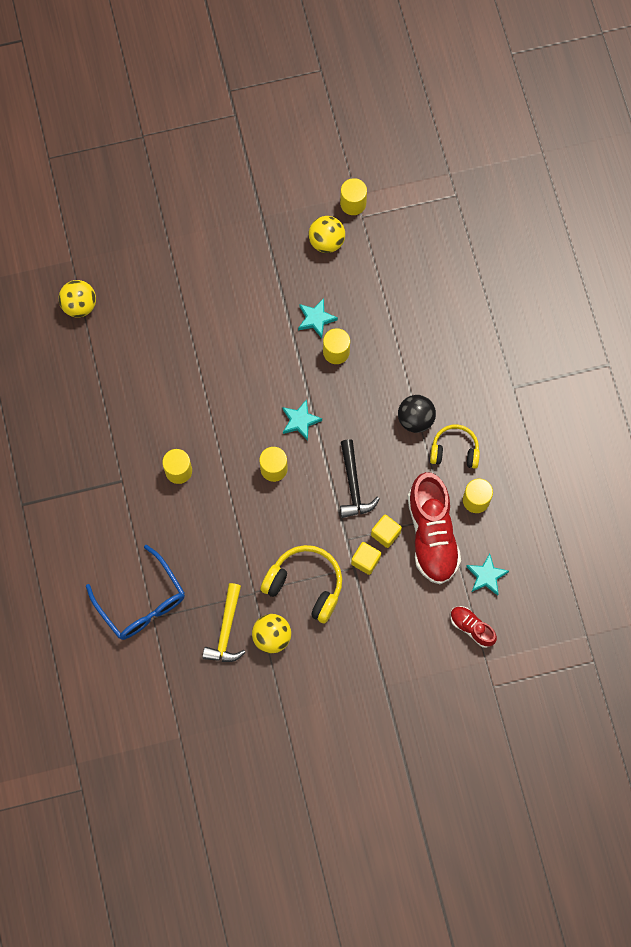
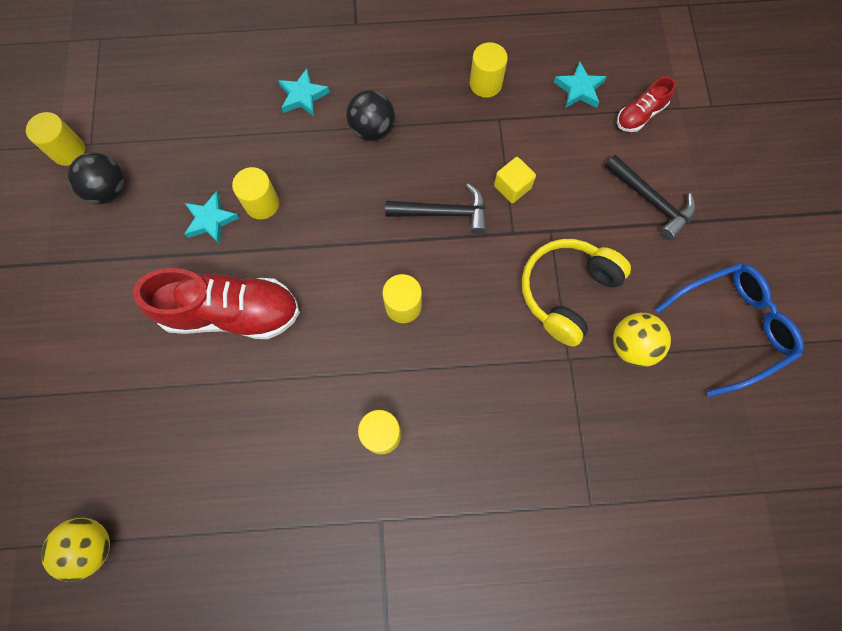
camera: 80 degrees left, 0 degrees up
(142, 602) = (566, 518): blue glasses -> blue glasses (732, 327)
(226, 630) = (618, 404): yellow hammer -> none
(300, 421) = (345, 262): turquoise star -> turquoise star (303, 96)
(326, 241) = (109, 190): yellow ball -> black ball
(365, 560) = (543, 215): yellow cube -> none
(394, 642) = (651, 201): none -> black hammer
(432, 534) = (520, 136): red shoe -> red shoe (231, 313)
(454, 450) = (420, 95): yellow headphones -> none

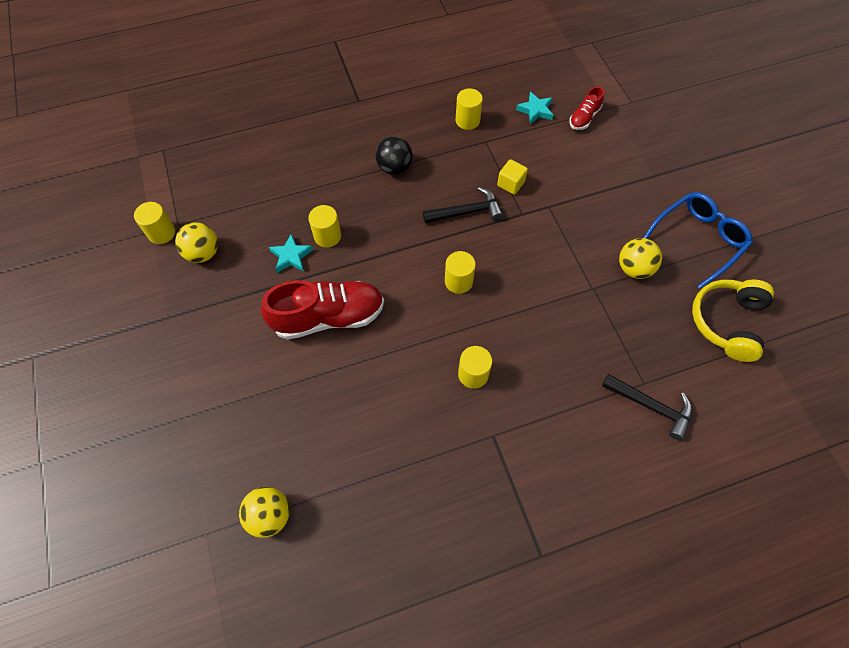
camera: 15 degrees left, 10 degrees down
(109, 190) = (203, 253): black ball -> yellow ball
(303, 96) = (335, 156): turquoise star -> none
(567, 292) = (575, 244): yellow headphones -> yellow headphones (727, 322)
(651, 201) = (612, 171): black hammer -> black hammer (651, 406)

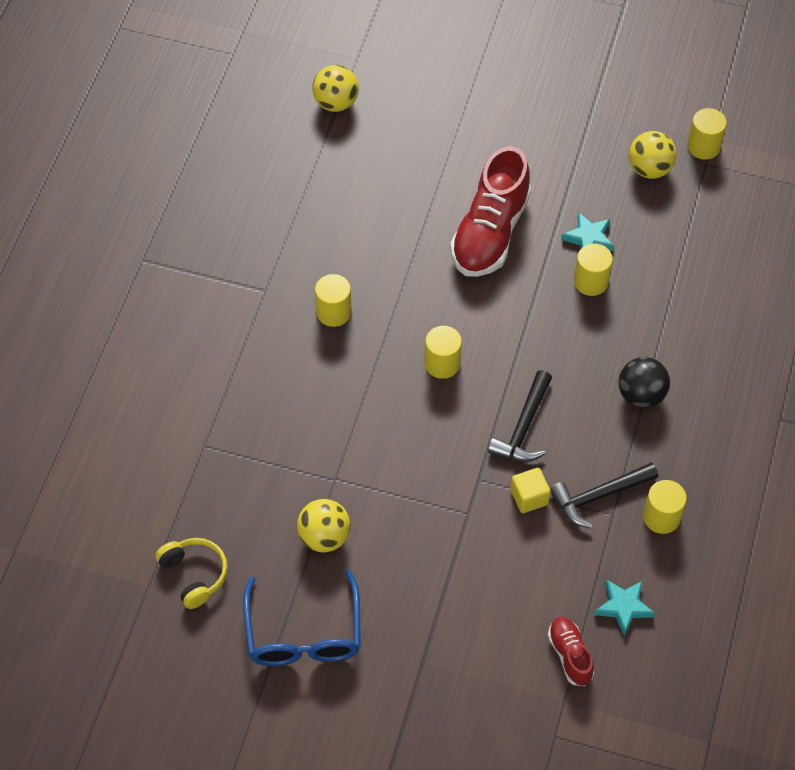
camera: 125 degrees right, 5 degrees down
(651, 406) = (178, 434): black hammer -> black hammer (599, 496)
(727, 322) = (194, 575): yellow headphones -> yellow headphones, size x0.66

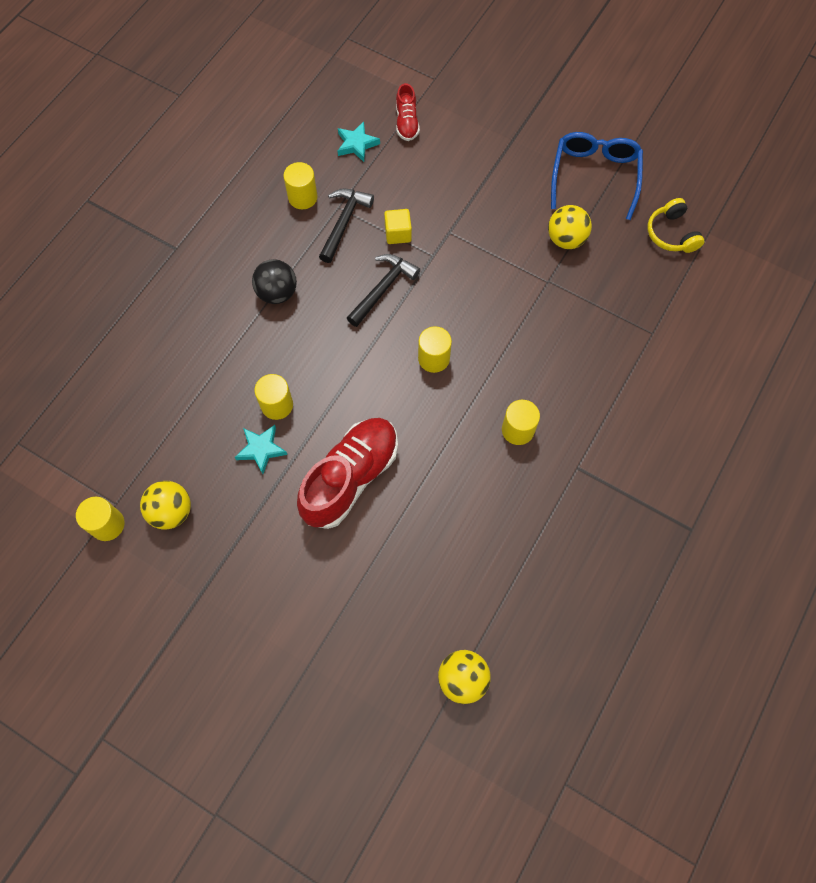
camera: 165 degrees left, 10 degrees up
(599, 496) = (344, 222): black hammer -> black hammer turned 60 degrees counterclockwise

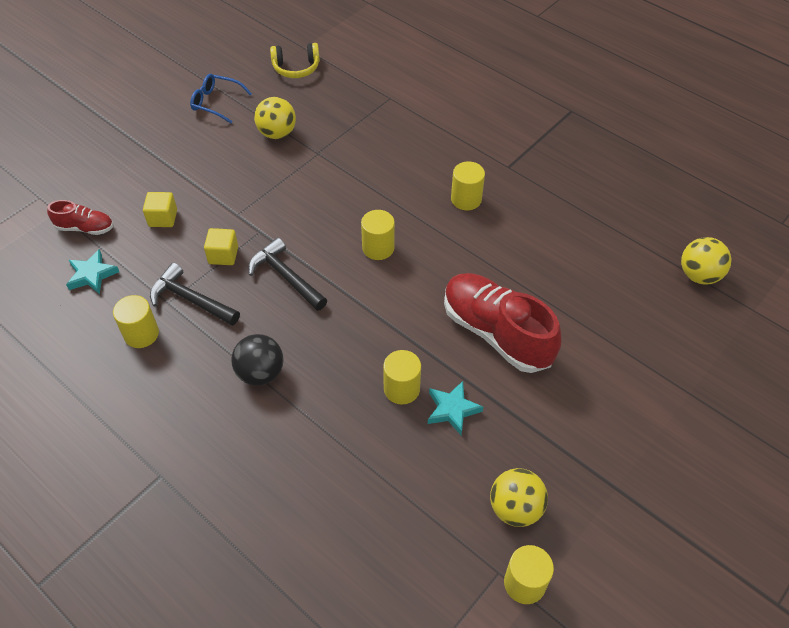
camera: 80 degrees left, 15 degrees down
(431, 176) = (163, 218): none -> yellow cube
(594, 176) = (216, 102): blue glasses -> blue glasses, size x0.62

